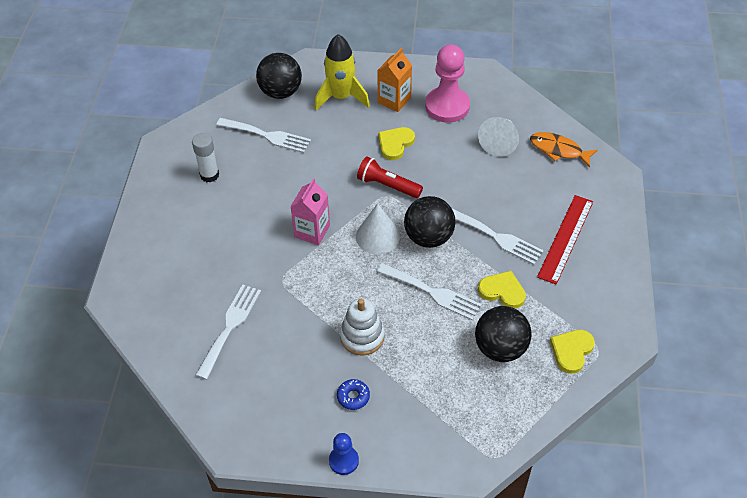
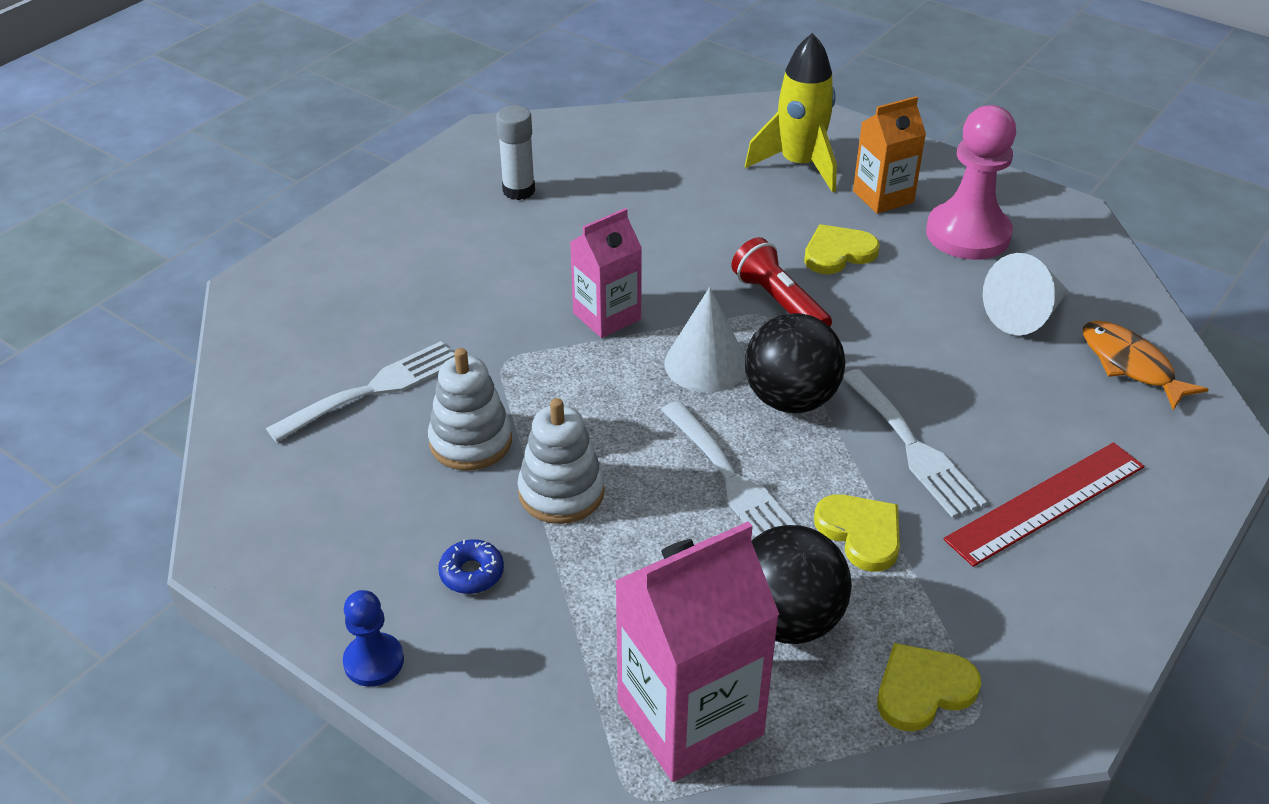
camera: 30 degrees right, 10 degrees down
(267, 136) = (645, 174): white fork -> none
(280, 92) = (711, 129): black ball -> none
(300, 331) = (471, 441): none -> white stacking toy
(492, 413) = (690, 718): none -> pink carton

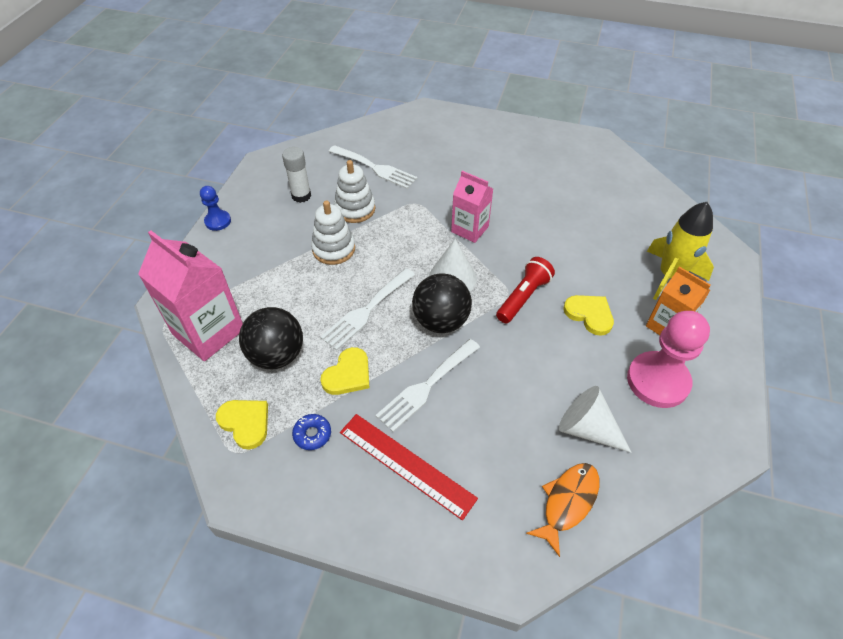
camera: 70 degrees right, 10 degrees up
(472, 573) = (274, 235): blue donut -> blue donut (312, 434)
(518, 190) = (554, 167): white glue stick -> white glue stick (301, 196)

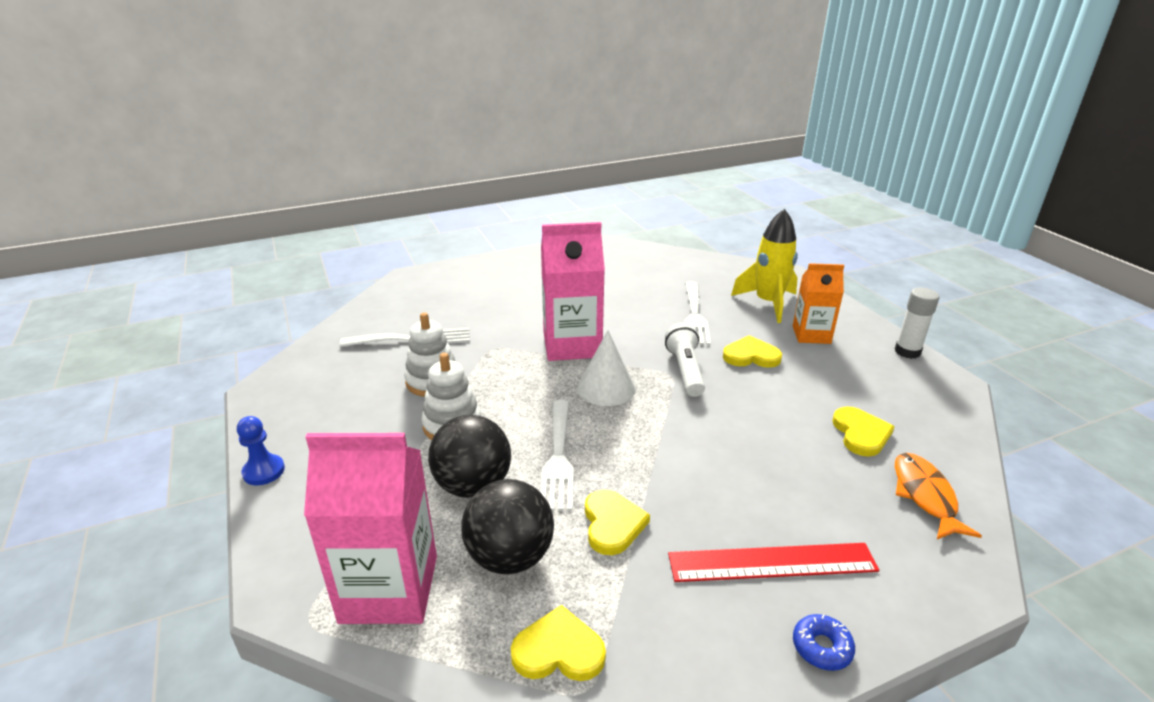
camera: 40 degrees left, 20 degrees down
(301, 196) = (352, 398): white glue stick -> white glue stick (907, 352)
(312, 434) = (649, 604): blue donut -> blue donut (821, 647)
(426, 387) = (700, 486): white fork -> white fork (694, 316)
(441, 321) = (641, 426): black ball -> black ball (473, 486)
(470, 229) = (572, 345): pink carton -> pink carton, size x1.62
(523, 297) = (685, 370): red flashlight -> white flashlight
(587, 429) = (861, 434): white cone -> yellow heart
(657, 381) = (856, 372): pink pawn -> none

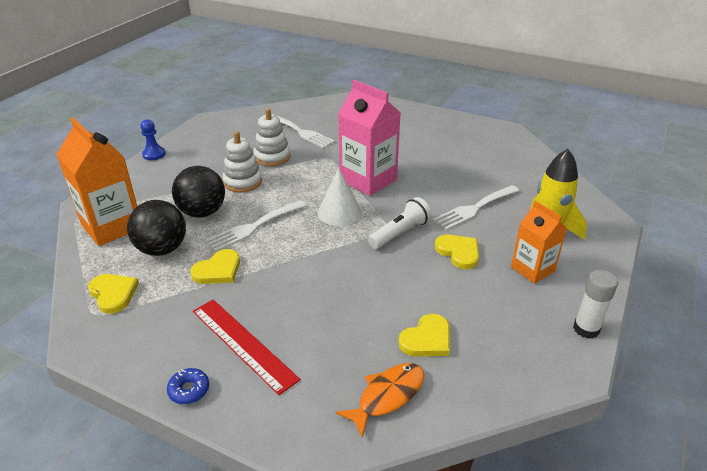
camera: 50 degrees right, 5 degrees up
(389, 588) = (112, 226): pink carton -> orange carton

